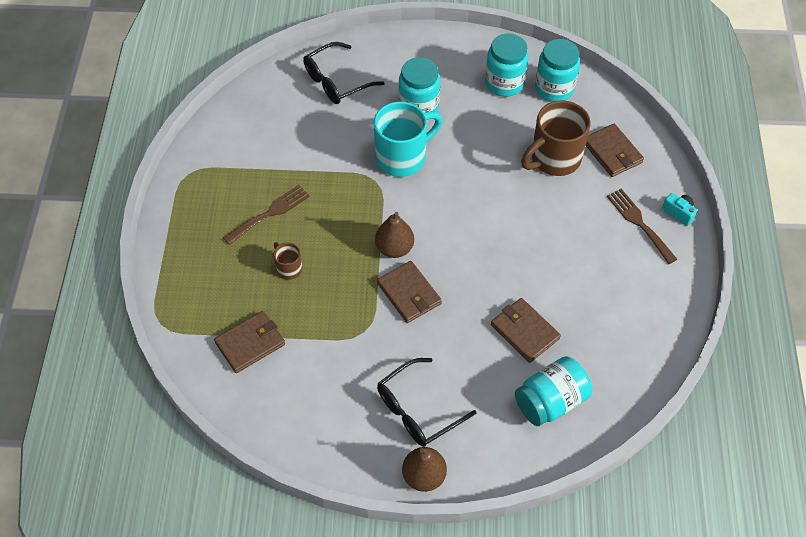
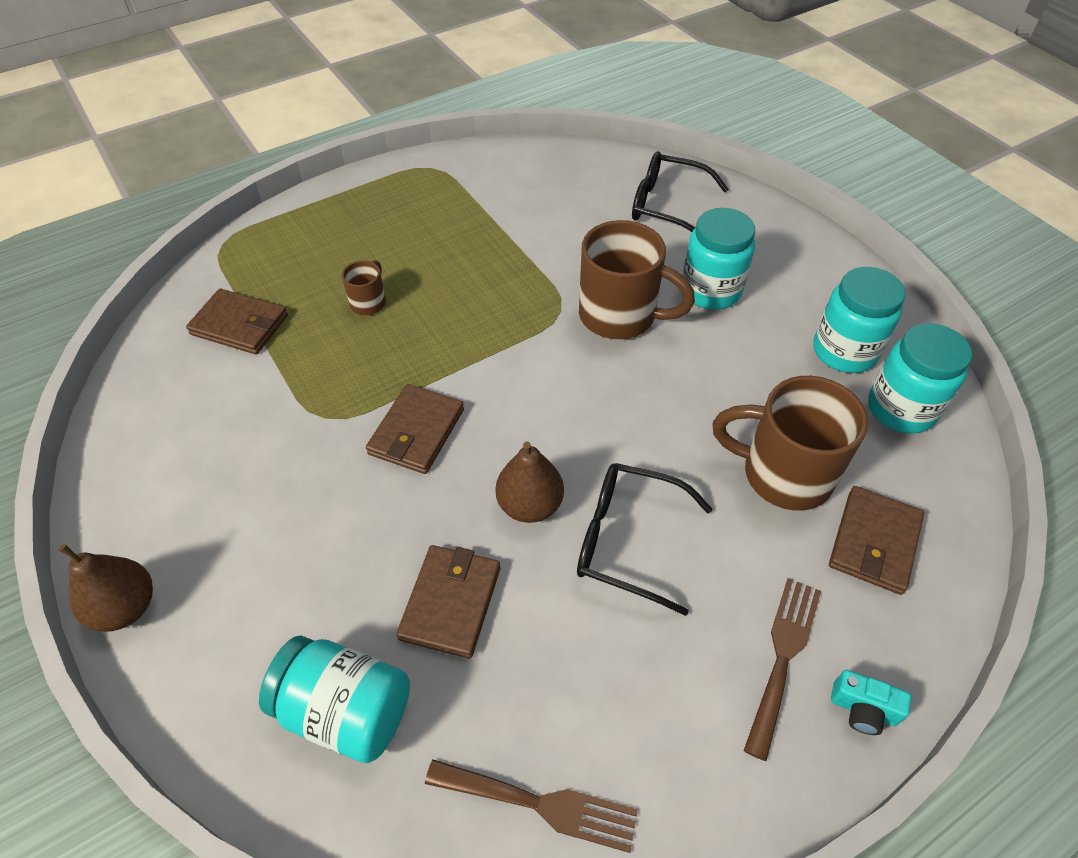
camera: 55 degrees right, 5 degrees down
(270, 213) = (433, 249): brown fork -> brown fork (540, 804)
(394, 248) = (475, 380): brown pear -> brown pear (529, 505)
(402, 157) = (620, 316): turquoise mug -> brown mug
(417, 410) = (233, 541): black glasses -> black glasses (627, 540)
(679, 212) = (863, 709): turquoise camera -> turquoise camera turned 105 degrees clockwise

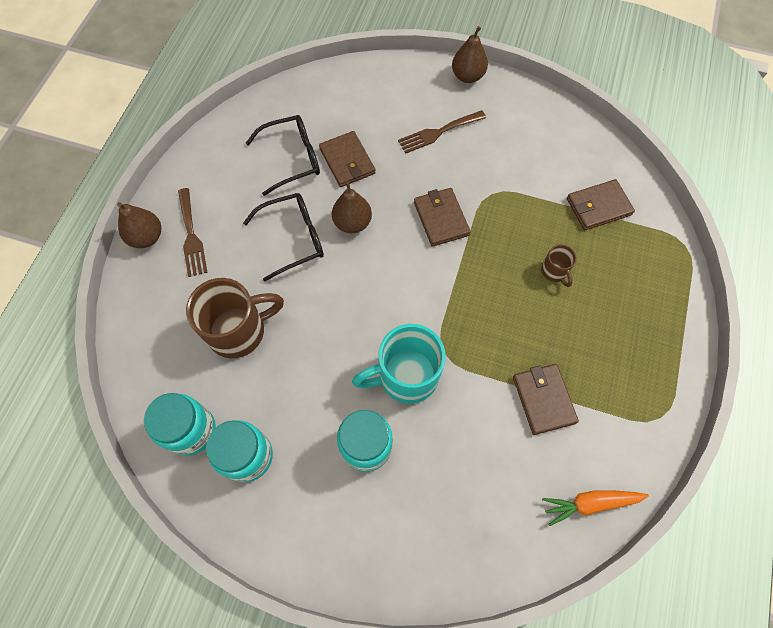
camera: 140 degrees right, 15 degrees up
(346, 710) = (349, 104): turquoise jar -> none
(540, 804) = (254, 126): brown fork -> brown fork (438, 132)
(552, 160) = (590, 503): none -> orange carrot
(620, 316) = (406, 376): brown mug -> turquoise mug
(667, 206) = (461, 519): black glasses -> black glasses (292, 158)
(863, 709) = (147, 237): turquoise camera -> brown pear
(874, 542) = (172, 322): brown wallet -> brown wallet (543, 399)

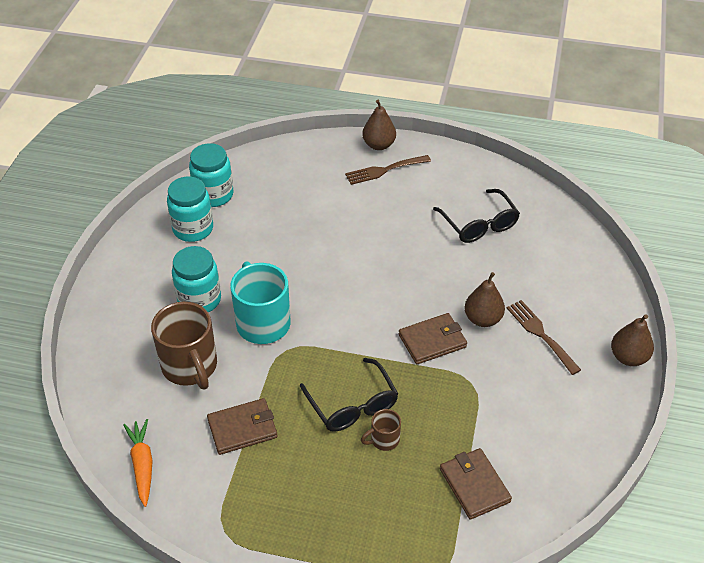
camera: 85 degrees right, 20 degrees down
(239, 331) = (298, 210): brown mug -> brown mug (190, 367)
(294, 238) = (392, 234): black glasses -> black glasses (352, 405)
(347, 161) = (485, 264): brown wallet -> none
(352, 223) = (415, 273): brown pear -> brown pear (483, 319)

